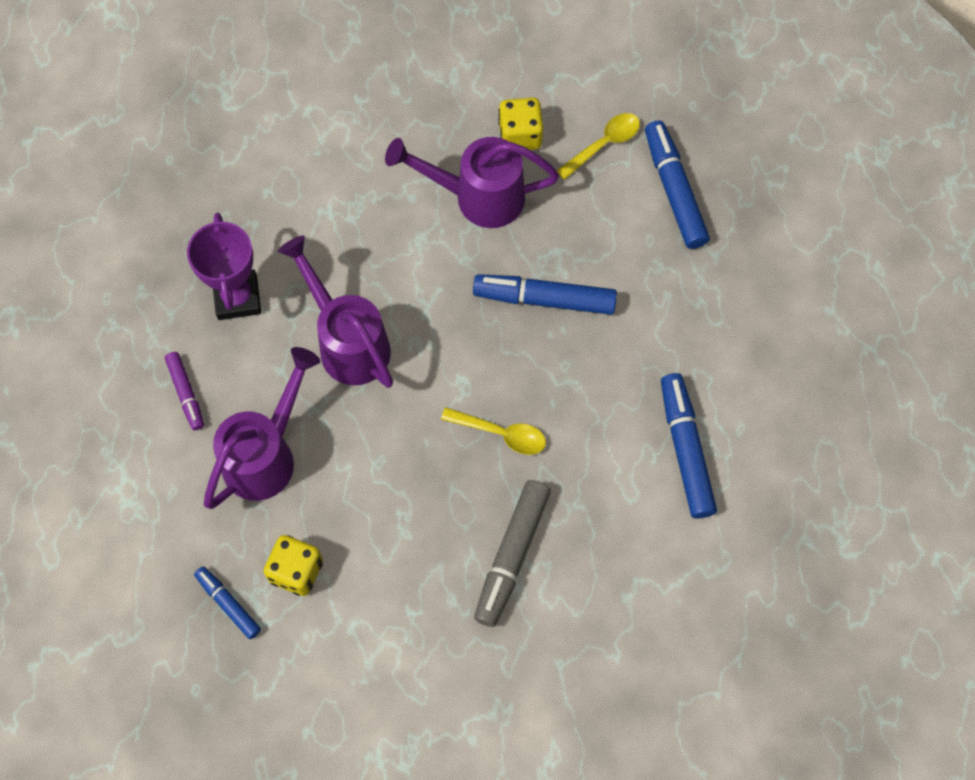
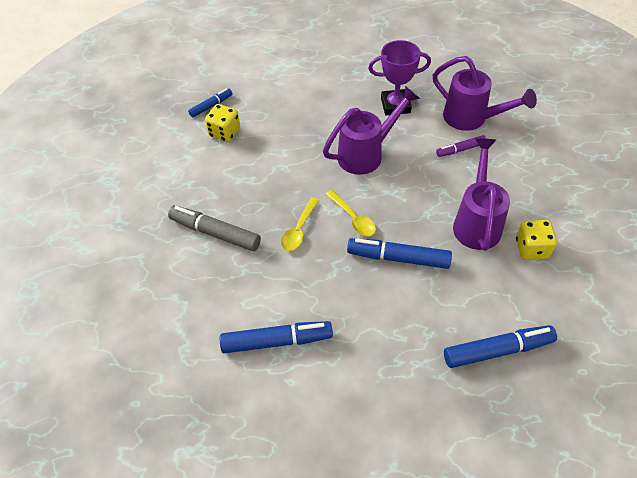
camera: 95 degrees right, 15 degrees down
(186, 393) = (335, 86): purple marker -> purple marker (460, 149)
(267, 454) = (296, 119): purple watering can -> purple watering can (472, 119)
(544, 299) = (398, 258): blue marker -> blue marker turned 90 degrees counterclockwise
(604, 144) = (533, 303): yellow spoon -> yellow spoon (353, 218)

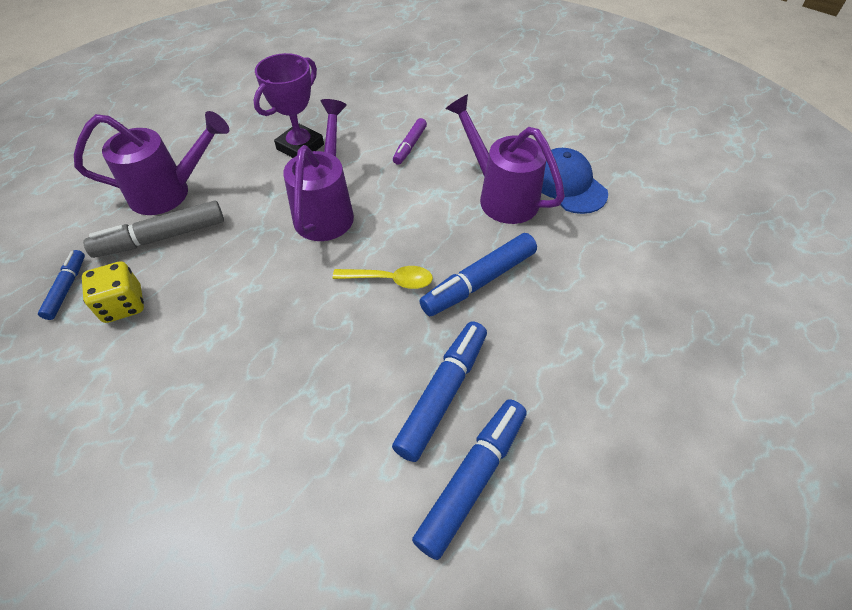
camera: 50 degrees left, 0 degrees up
(215, 233) = (249, 428): grey marker -> grey marker (161, 237)
(299, 230) = (348, 338): yellow spoon -> none
(472, 119) = (387, 114): purple watering can -> purple watering can (170, 192)
(497, 350) = (654, 288): blue marker -> blue marker (442, 394)
(531, 248) = (568, 184): yellow dice -> blue cap

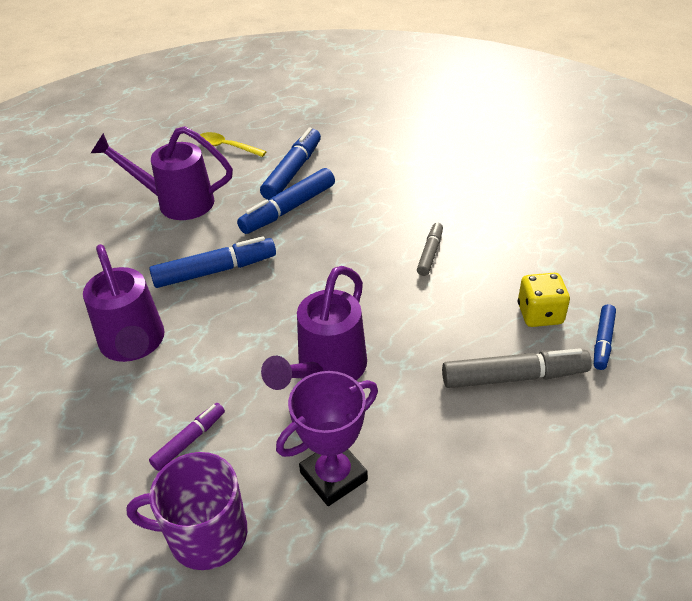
camera: 160 degrees left, 10 degrees down
(170, 192) = (512, 438): purple watering can -> purple watering can (176, 202)
(242, 360) = (430, 253): none -> grey marker
(370, 107) = (205, 534): none -> purple mug
(390, 280) = (290, 287): yellow spoon -> yellow spoon (226, 147)
(472, 479) = (293, 171): blue marker -> blue marker turned 150 degrees clockwise
(568, 184) = (56, 343): blue cap -> none

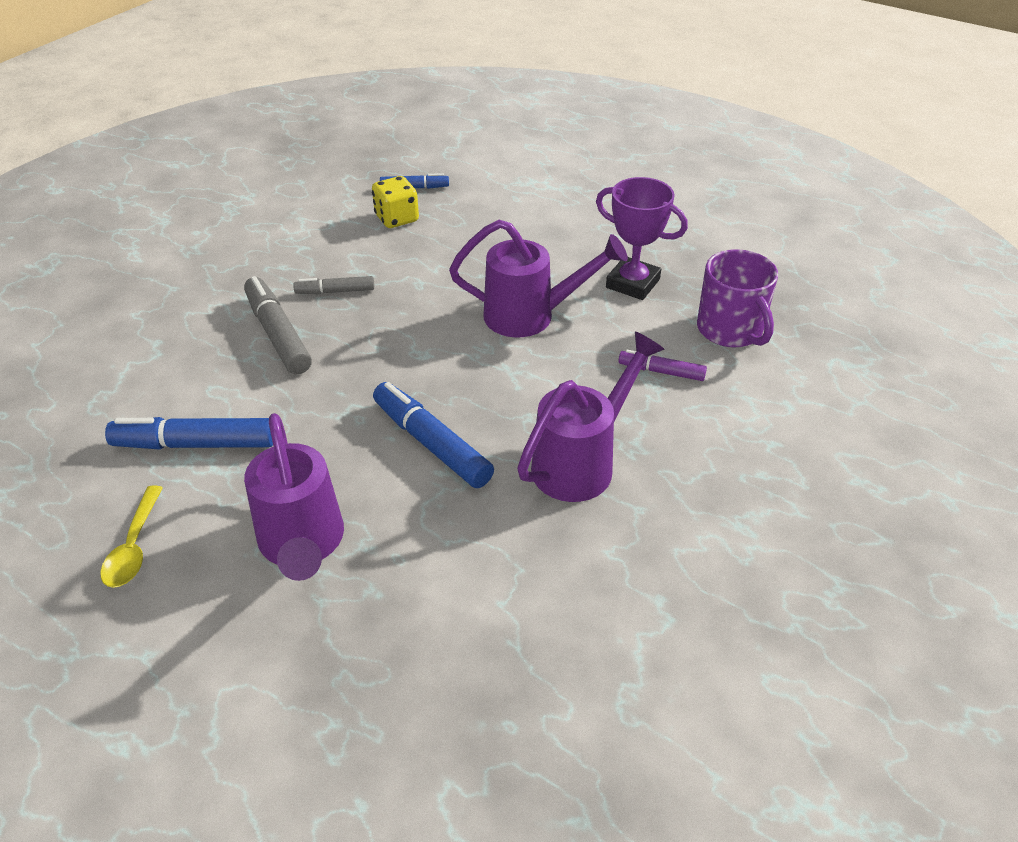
camera: 115 degrees left, 0 degrees up
(288, 209) = (286, 420): blue marker -> none
(514, 377) = (477, 221): grey marker -> grey marker (278, 334)

